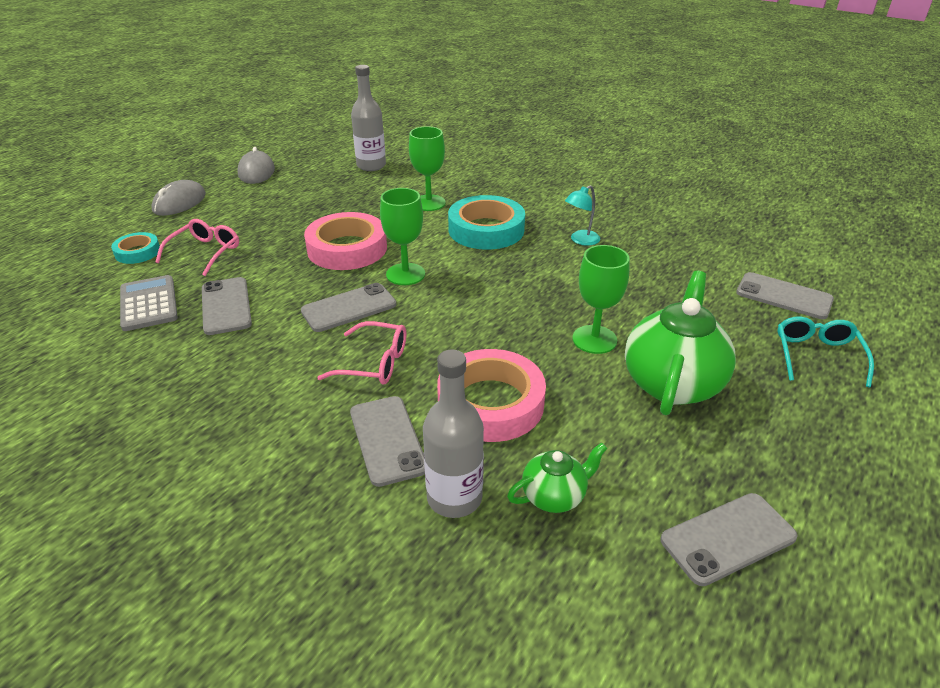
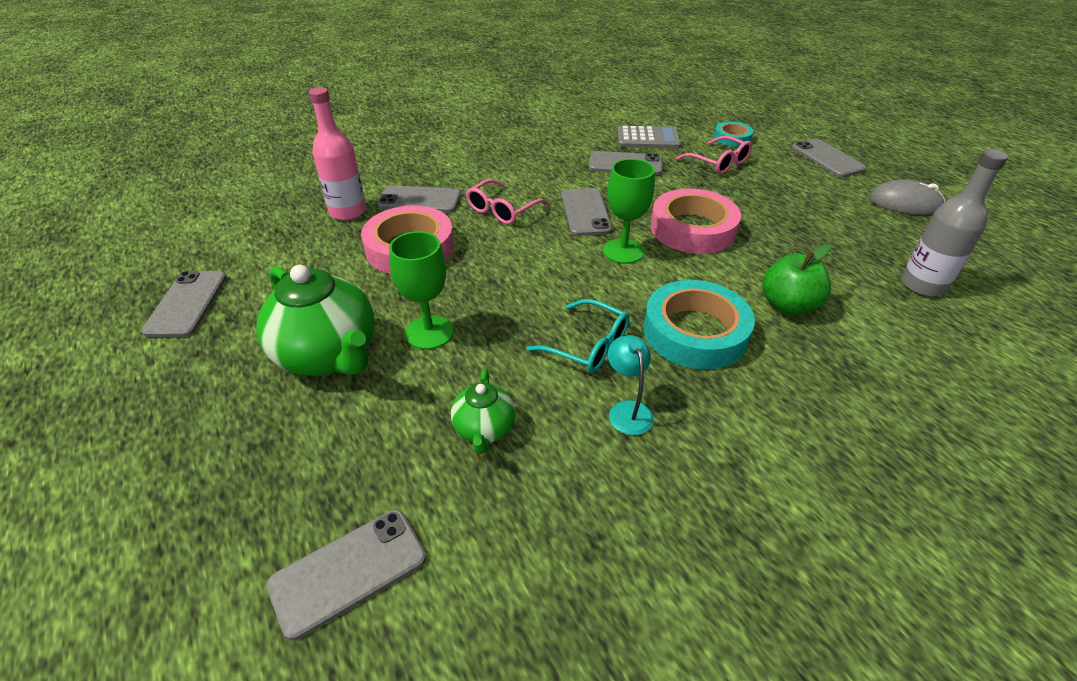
camera: 115 degrees right, 5 degrees up
(179, 202) = (827, 158): grey mouse -> grey phone
(429, 203) = (788, 305): green goblet -> green apple
(454, 498) = (348, 212): grey bottle -> pink bottle
(554, 496) = (304, 247): green teapot -> green teapot (484, 429)
(817, 356) = (234, 507): turquoise glasses -> turquoise glasses (587, 345)

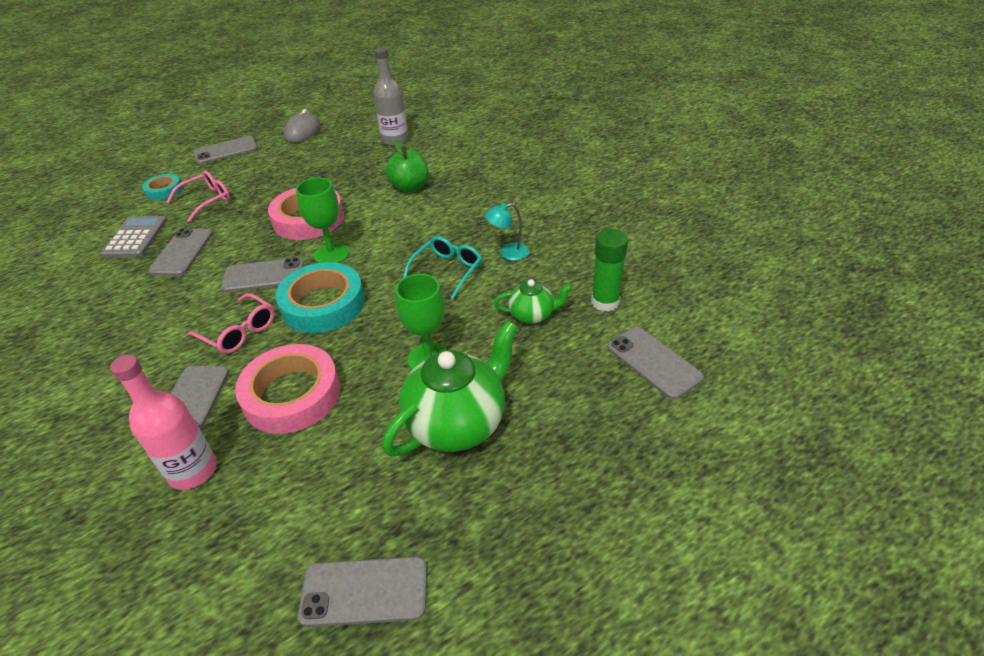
camera: 90 degrees left, 0 degrees up
(498, 525) = (605, 302): none -> green glue stick
(695, 332) = (434, 224): turquoise tape -> turquoise tape (323, 304)

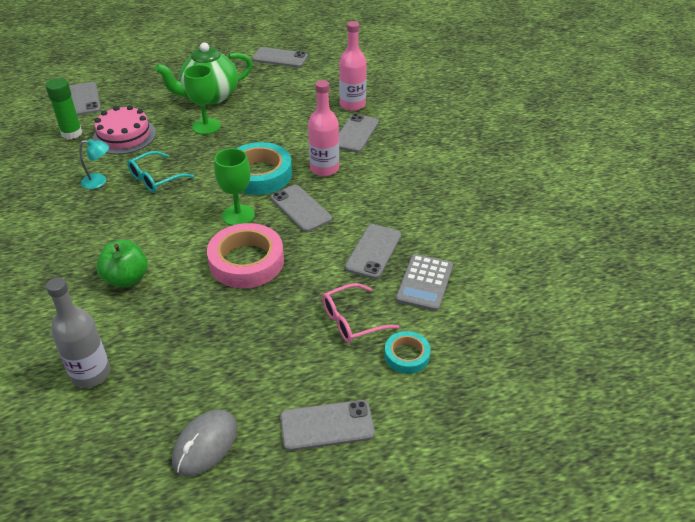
camera: 165 degrees left, 0 degrees up
(238, 331) = (324, 168): pink glasses -> pink bottle
(263, 276) = (300, 208): grey phone -> grey phone turned 45 degrees clockwise
(292, 395) = (294, 125): pink tape -> none
(532, 315) = (124, 136): green teapot -> pink cake

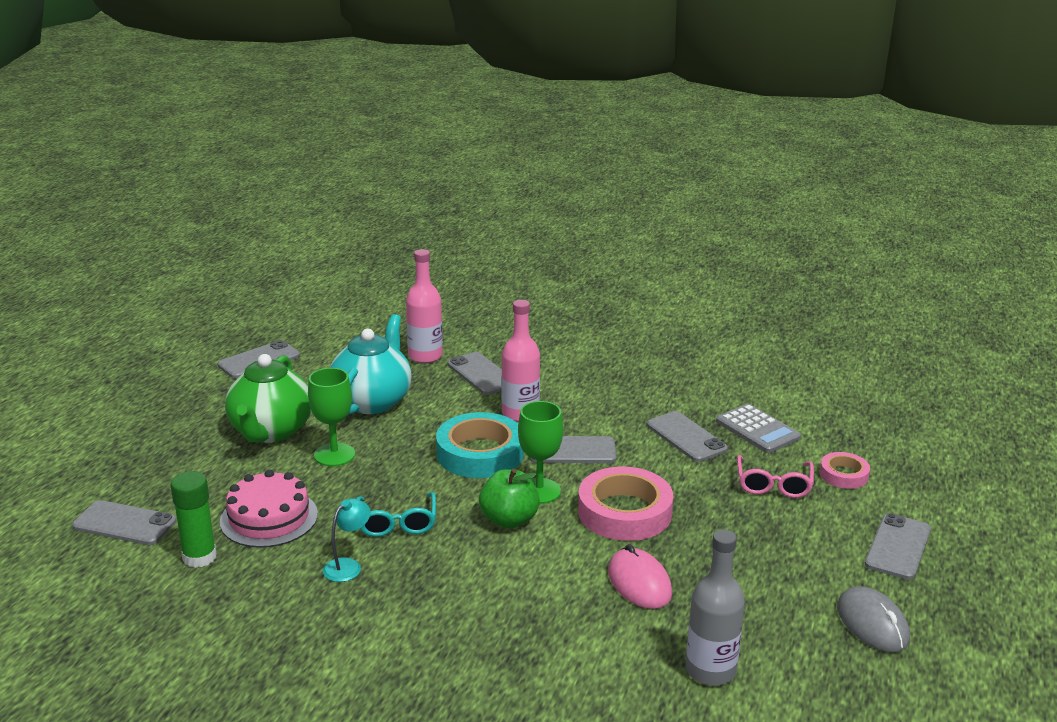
camera: 55 degrees left, 15 degrees down
(126, 278) = (570, 600): green apple -> green apple (509, 520)
(168, 301) = (639, 583): none -> pink mouse
(277, 111) = (372, 401): none -> turquoise teapot
(407, 355) = (843, 475): turquoise tape -> pink tape

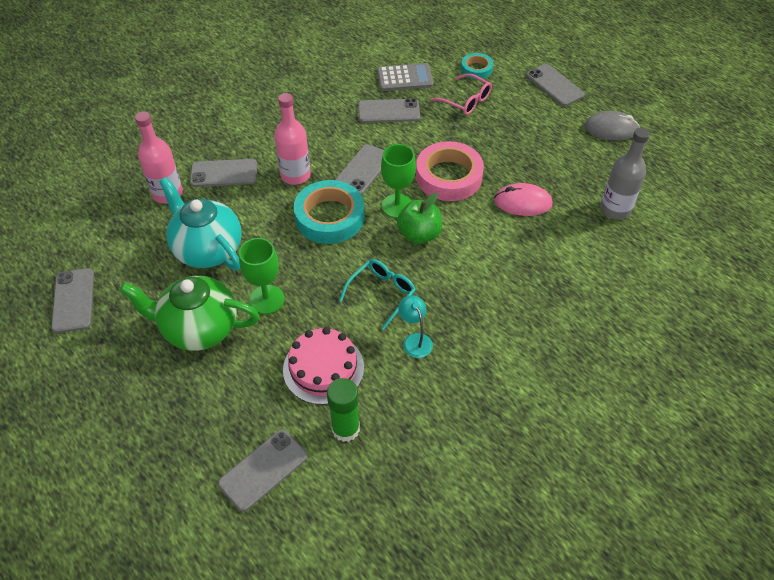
camera: 60 degrees left, 25 degrees up
(271, 431) = (199, 328): green teapot -> green teapot turned 150 degrees clockwise
(397, 522) = (381, 294): turquoise glasses -> turquoise glasses turned 75 degrees counterclockwise
(843, 475) = (476, 69): pink tape -> turquoise tape

